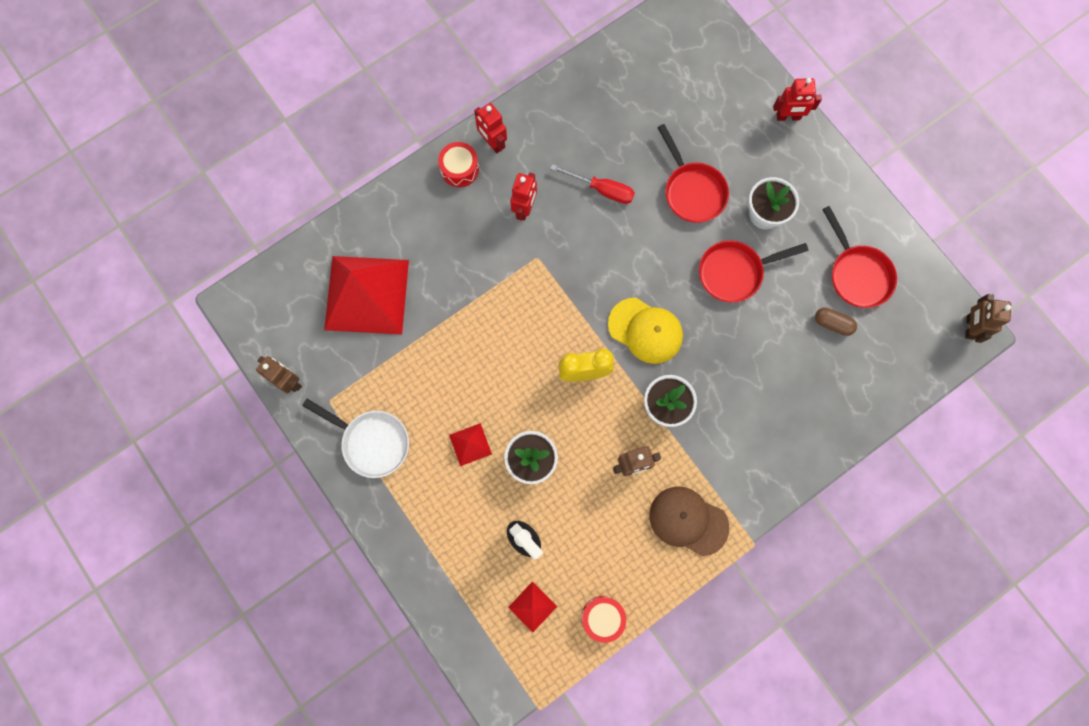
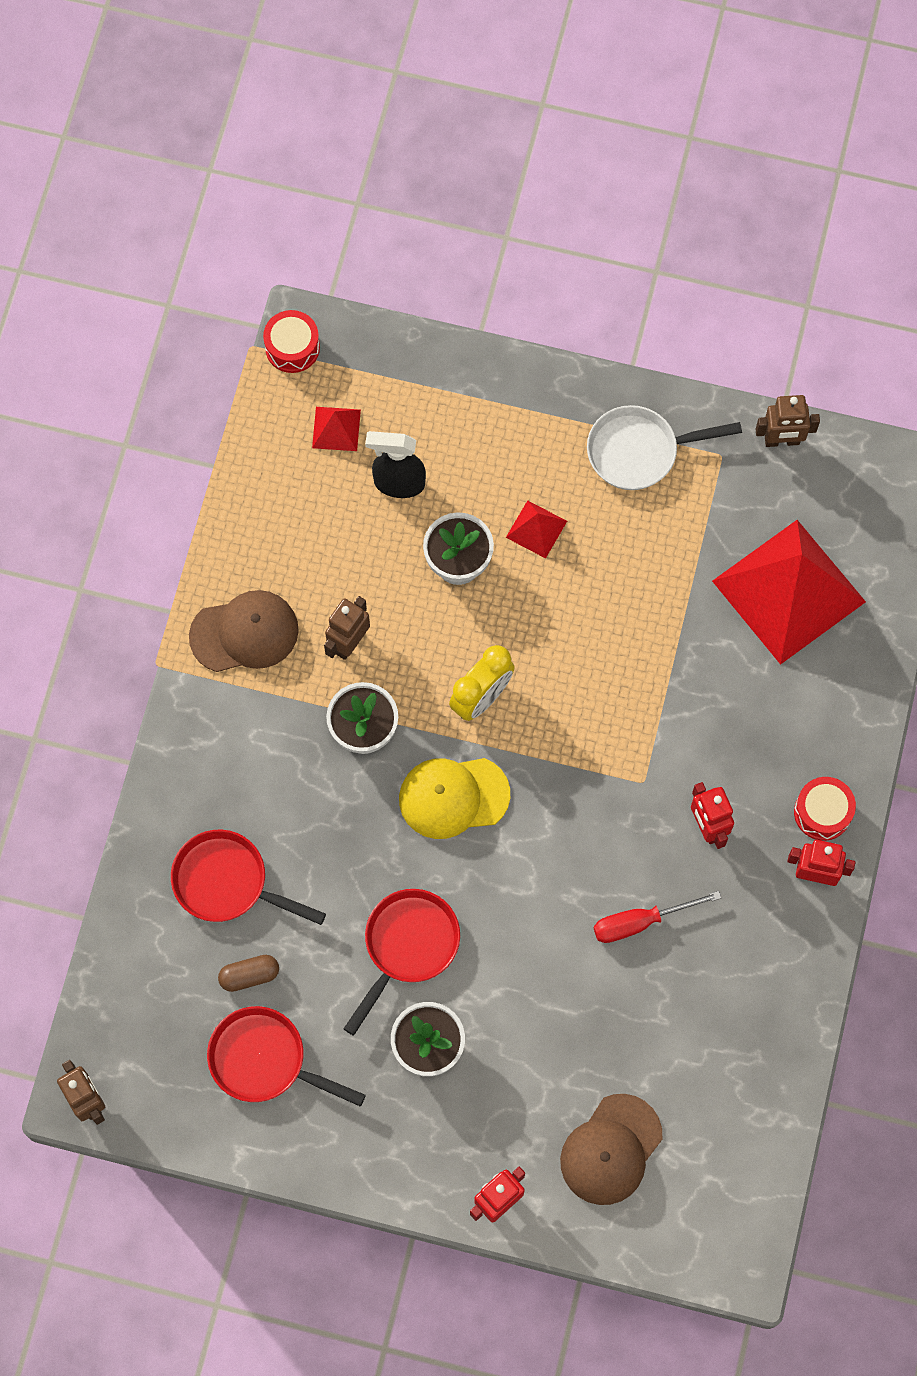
camera: 140 degrees right, 5 degrees down
(602, 618) = (257, 473): red drum -> red drum (292, 347)
(692, 191) = (536, 1007): red pan -> red pan (227, 882)
(711, 97) = (611, 1149): none -> brown cap

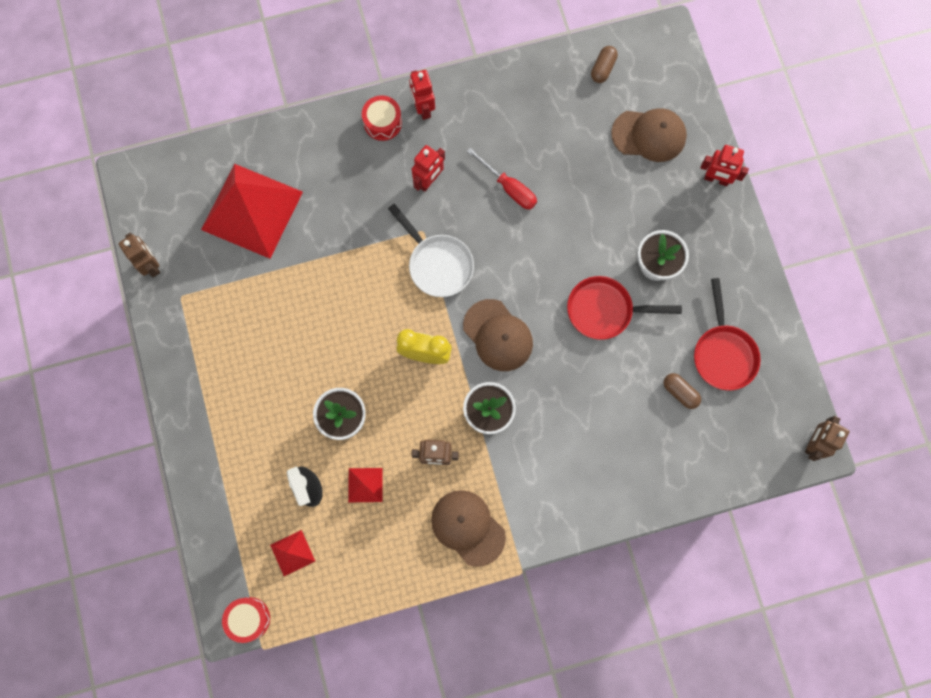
camera: 120 degrees left, 5 degrees up
(227, 882) = (633, 440): red pan -> none
(453, 797) = (498, 335): yellow cap -> brown cap
(536, 529) = (293, 383): red pyramid -> red pyramid (365, 485)
(639, 451) = (204, 348): white pan -> white pan (437, 264)
(742, 1146) = (603, 68): none -> brown capsule

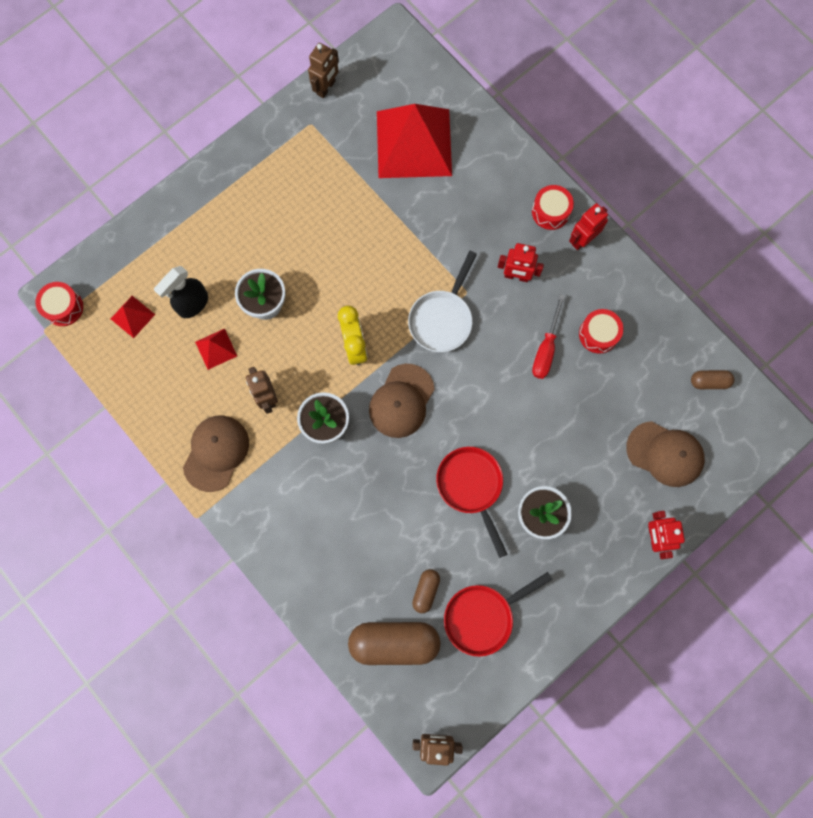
camera: 65 degrees right, 0 degrees up
(517, 137) = (598, 334): none -> red drum
(649, 135) = (665, 454): brown cap -> brown cap turned 45 degrees counterclockwise
(713, 440) = (394, 642): none -> brown capsule

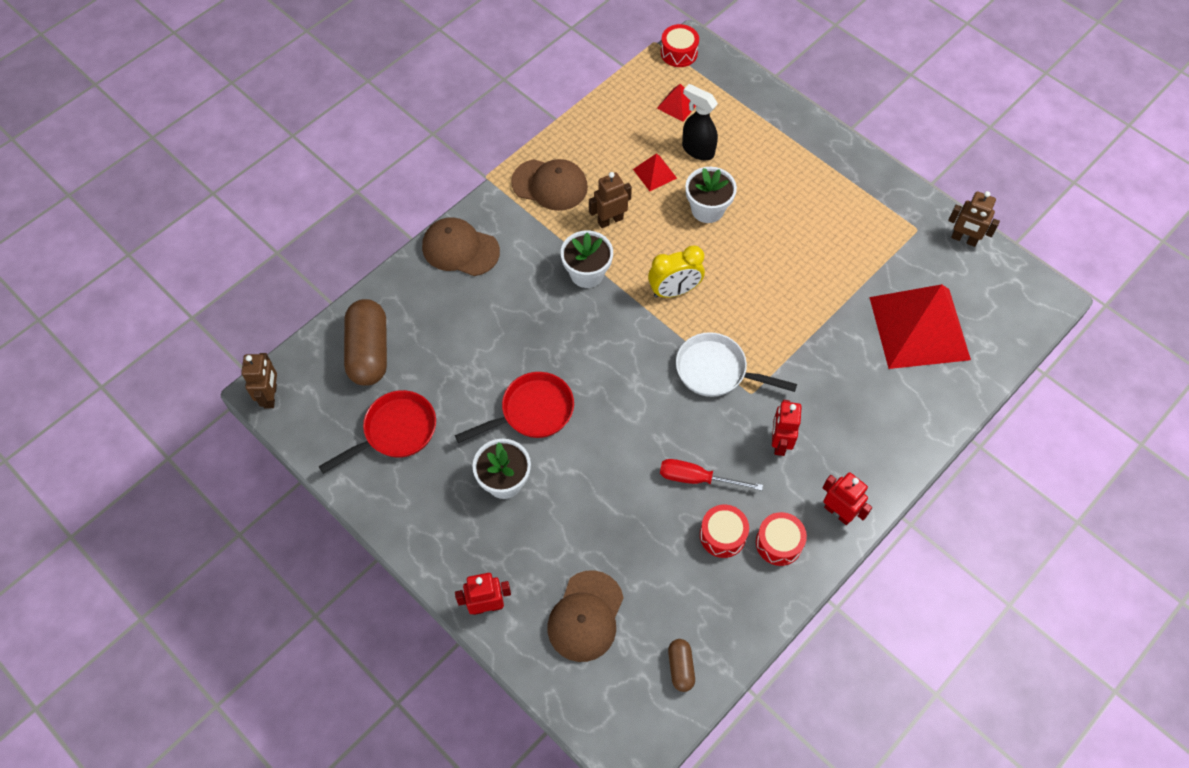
camera: 85 degrees right, 15 degrees down
(401, 401) = (619, 339): brown cap -> brown cap (460, 249)
(426, 591) = (420, 376): brown capsule -> none
(483, 616) = (395, 432): red pan -> red pan turned 90 degrees clockwise
(550, 212) = (866, 475): red drum -> red drum (779, 543)

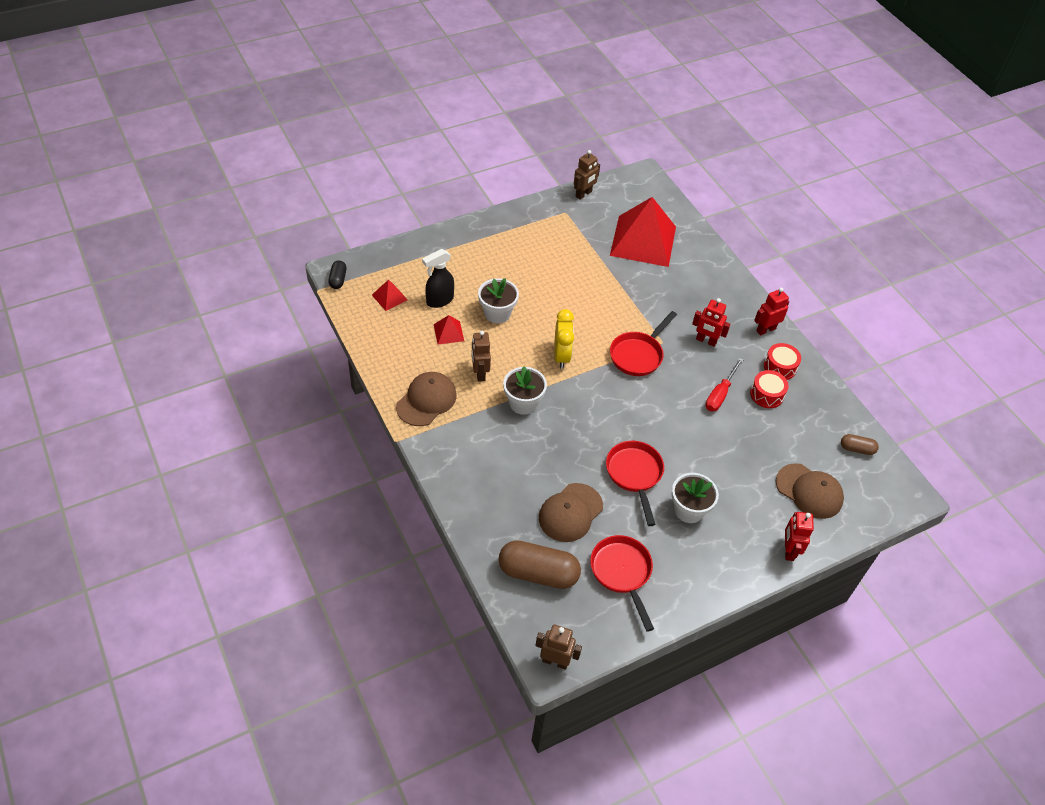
camera: 75 degrees left, 10 degrees down
(460, 249) = (462, 479): brown cap -> brown cap (570, 512)
(679, 53) = (338, 279): red drum -> black capsule
(716, 371) = (638, 355): white pan -> red pan

